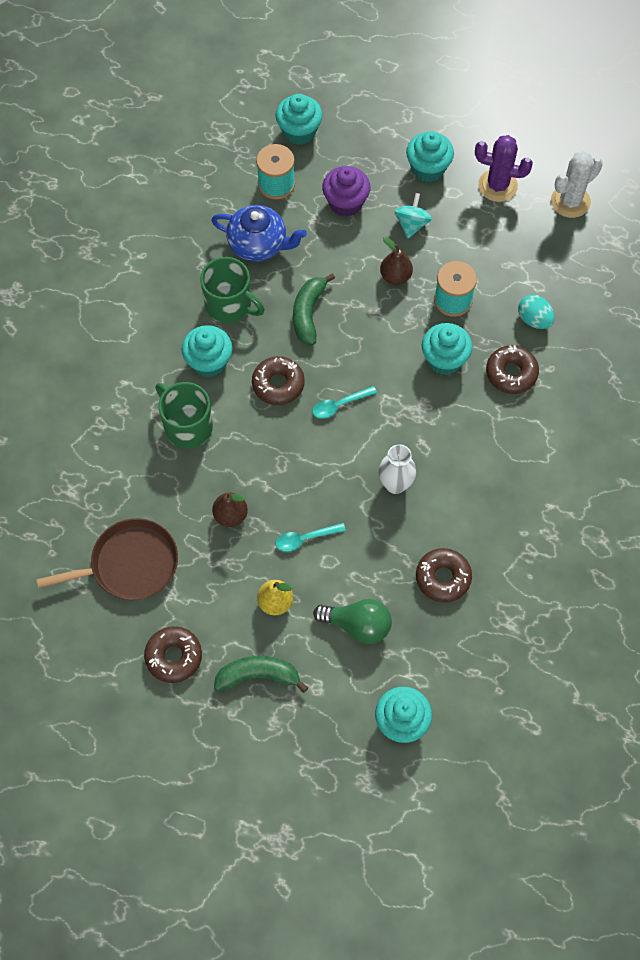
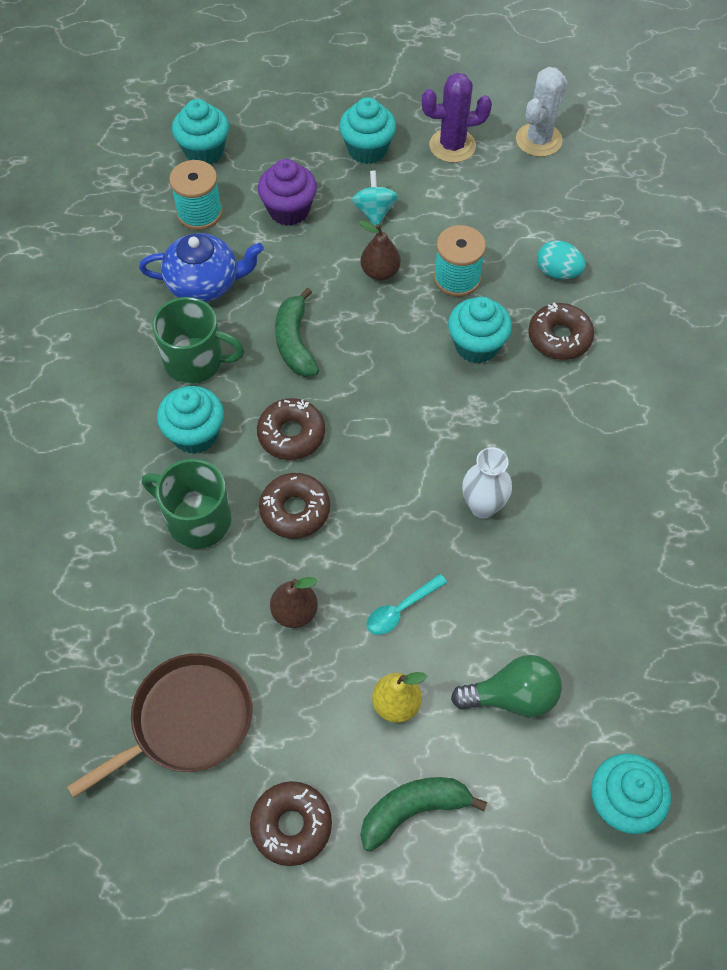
camera: 20 degrees left, 5 degrees down
(339, 405) = (376, 435): turquoise spoon -> none
(443, 578) = (589, 600): brown donut -> brown donut (295, 510)

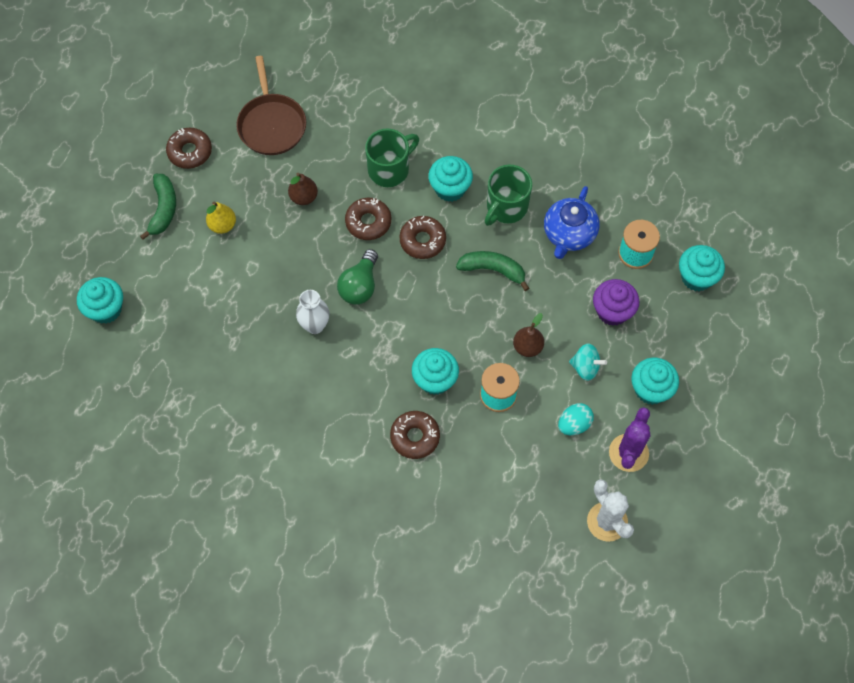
camera: 115 degrees right, 5 degrees up
(401, 609) = (274, 251): turquoise spoon -> none
(512, 696) = (192, 284): green light bulb -> green light bulb (360, 286)
(557, 272) = (471, 466): turquoise egg -> turquoise egg (574, 424)

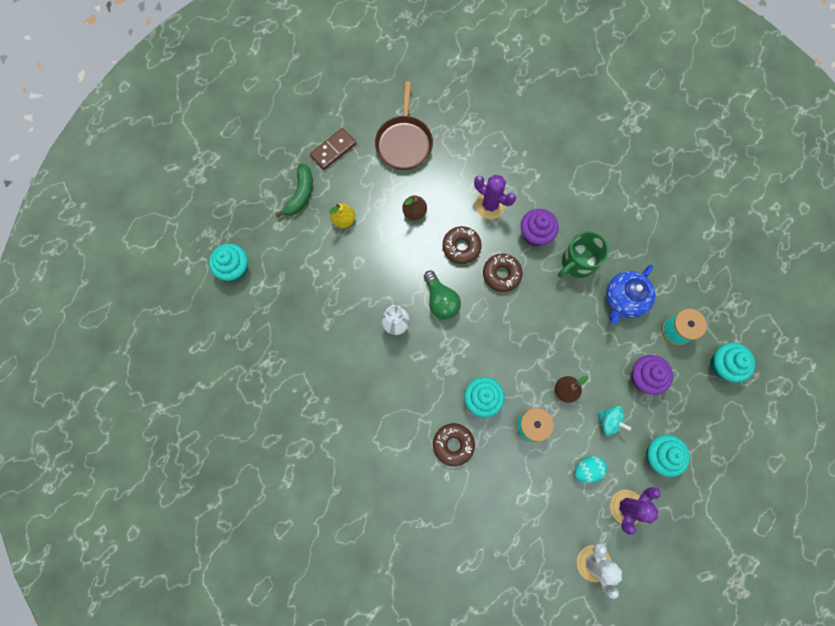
camera: 15 degrees right, 10 degrees up
(190, 152) = (333, 150): brown donut -> brown domino
(360, 286) = (441, 300): green light bulb -> green light bulb turned 60 degrees counterclockwise
(389, 169) = (490, 205): green mug -> purple cactus
(450, 188) = (535, 234): turquoise cupcake -> purple cupcake
(493, 270) = (553, 315): green banana -> none

